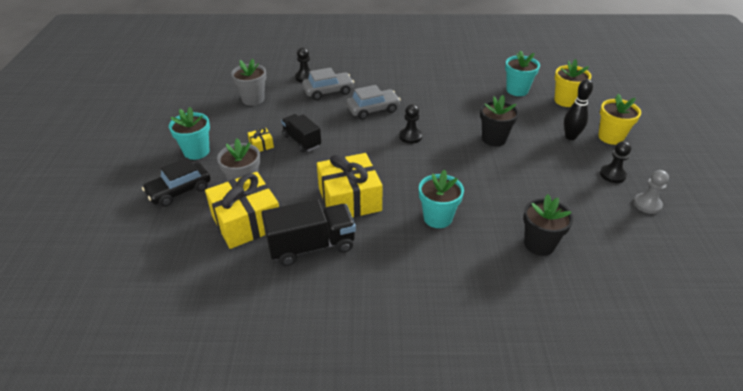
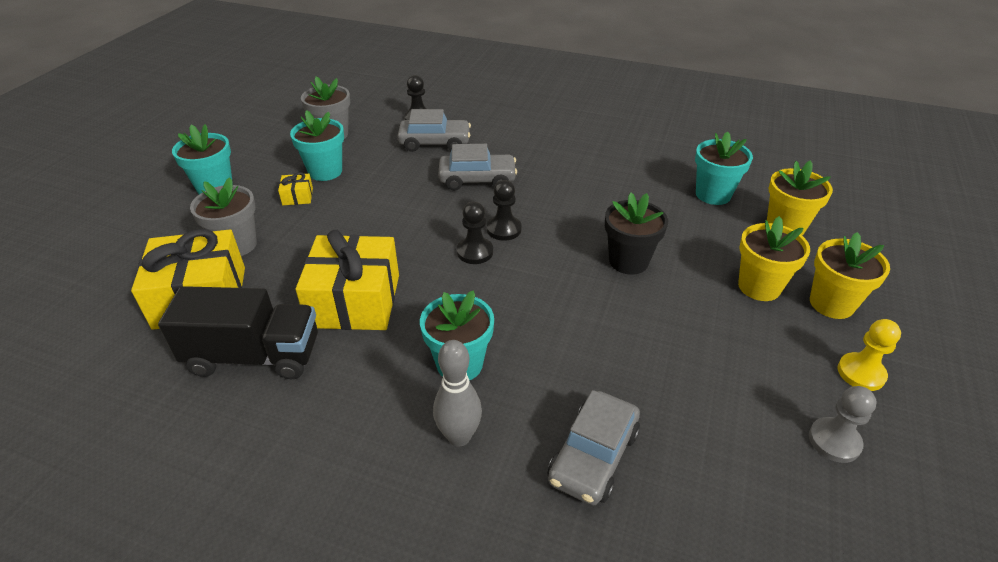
camera: 20 degrees right, 0 degrees up
(179, 191) = (156, 233): black car -> none
(267, 125) = (325, 171): none -> turquoise flower pot
(302, 141) = (352, 203): black truck -> none
(464, 254) = (459, 436): none -> grey bowling pin
(539, 244) = (593, 456): black flower pot -> grey car
(570, 137) = (759, 287): black bowling pin -> yellow flower pot
(612, 175) = (797, 370): black pawn -> black pawn (475, 252)
(642, 169) = (861, 373): none -> yellow pawn

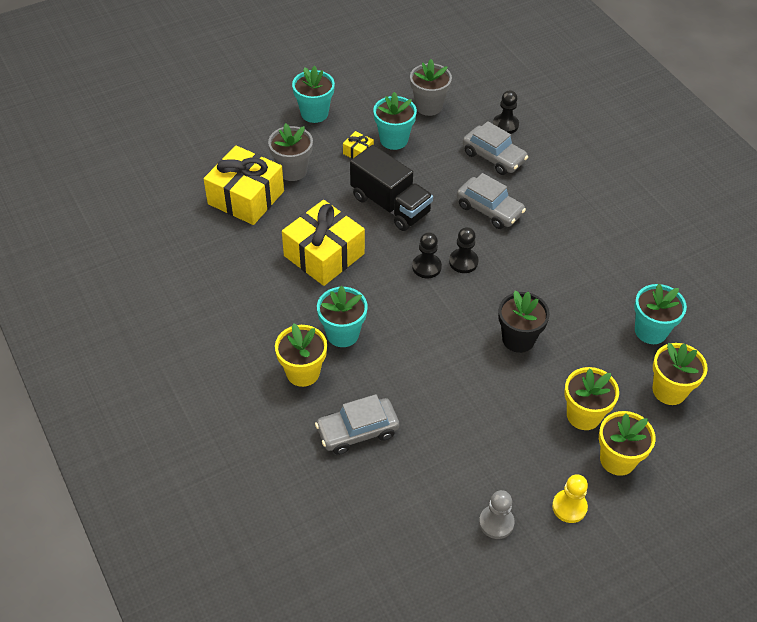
camera: 40 degrees right, 10 degrees up
(254, 356) = (244, 256): black truck -> black truck (390, 205)
(459, 436) = (303, 372): grey bowling pin -> yellow flower pot

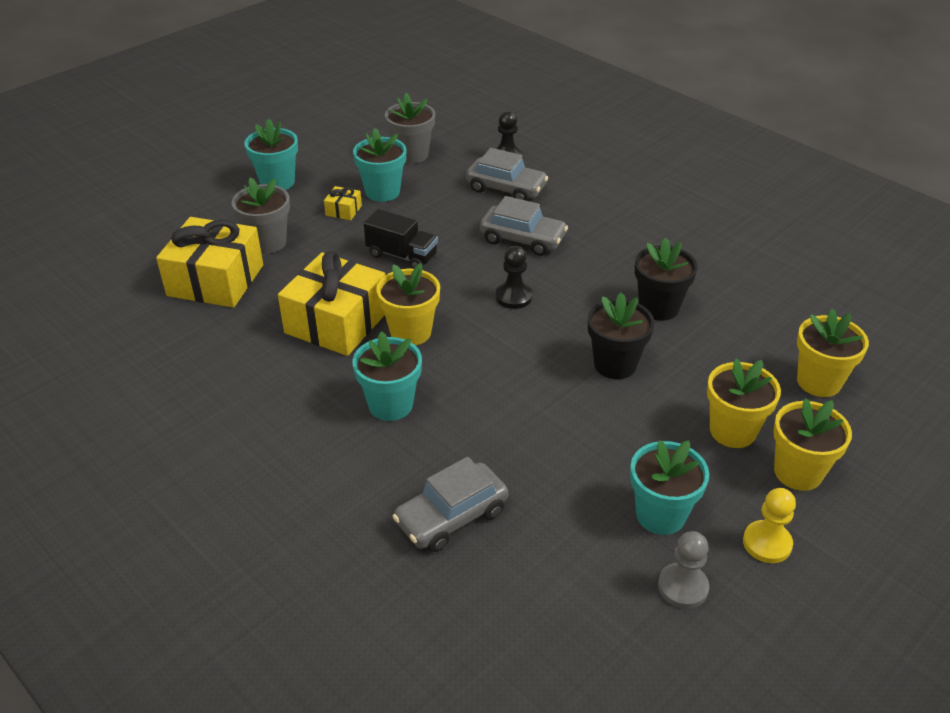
camera: 15 degrees left, 10 degrees down
(303, 372) = (352, 461): yellow flower pot -> yellow flower pot (410, 332)
(390, 205) = (402, 256): black truck -> black truck, size x0.66
(426, 267) = (471, 310): black pawn -> none
(572, 297) = (659, 307): none -> black flower pot
(650, 331) = (765, 324): turquoise flower pot -> turquoise flower pot (660, 515)

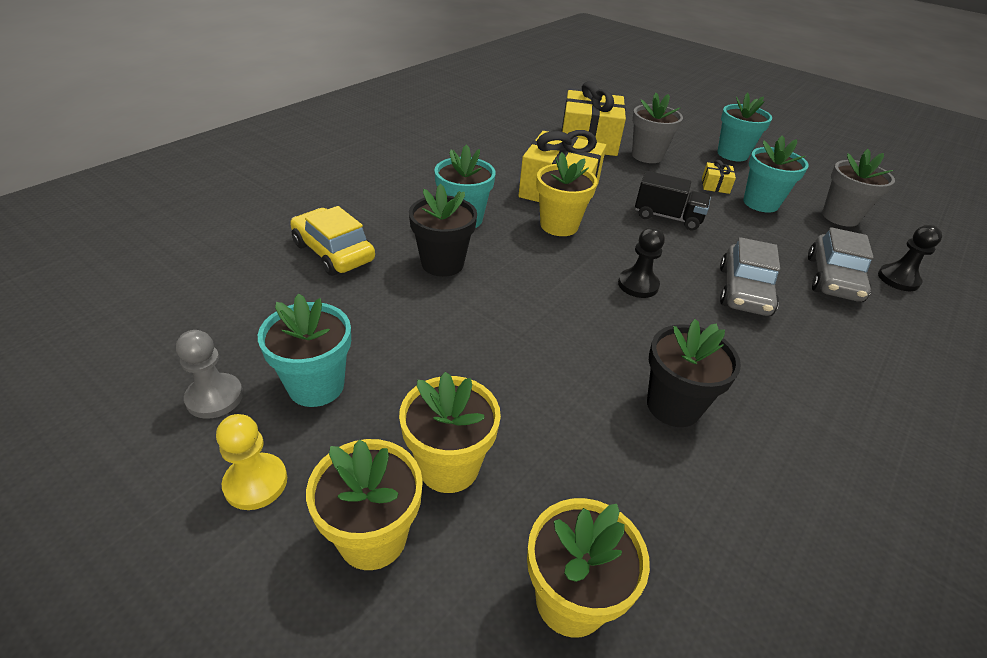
camera: 80 degrees right, 0 degrees up
(402, 256) = (667, 217): black truck -> black truck turned 90 degrees counterclockwise
(451, 516) = (333, 252): grey car -> yellow car
(615, 364) = (550, 359): black flower pot -> black flower pot (442, 263)

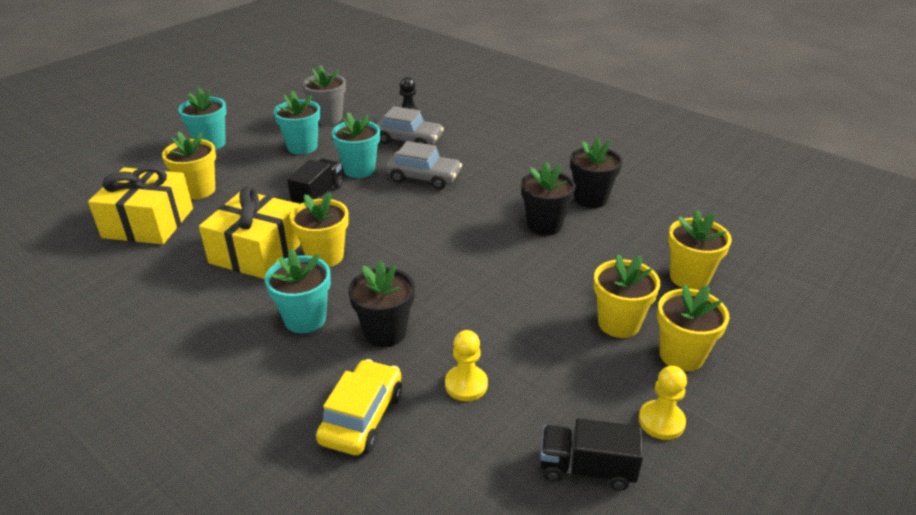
camera: 85 degrees left, 5 degrees down
(215, 397) = (586, 468): grey pawn -> black truck
(316, 386) = (560, 402): turquoise flower pot -> turquoise flower pot (359, 169)
(333, 252) = (362, 417): yellow car -> yellow car turned 150 degrees clockwise
(359, 314) = (466, 384): none -> yellow pawn
(638, 285) = (417, 223): black pawn -> none
(647, 156) = (198, 190): grey flower pot -> yellow flower pot
(715, 185) = (267, 162): yellow gift -> none
(777, 478) = (591, 199): none -> black flower pot

